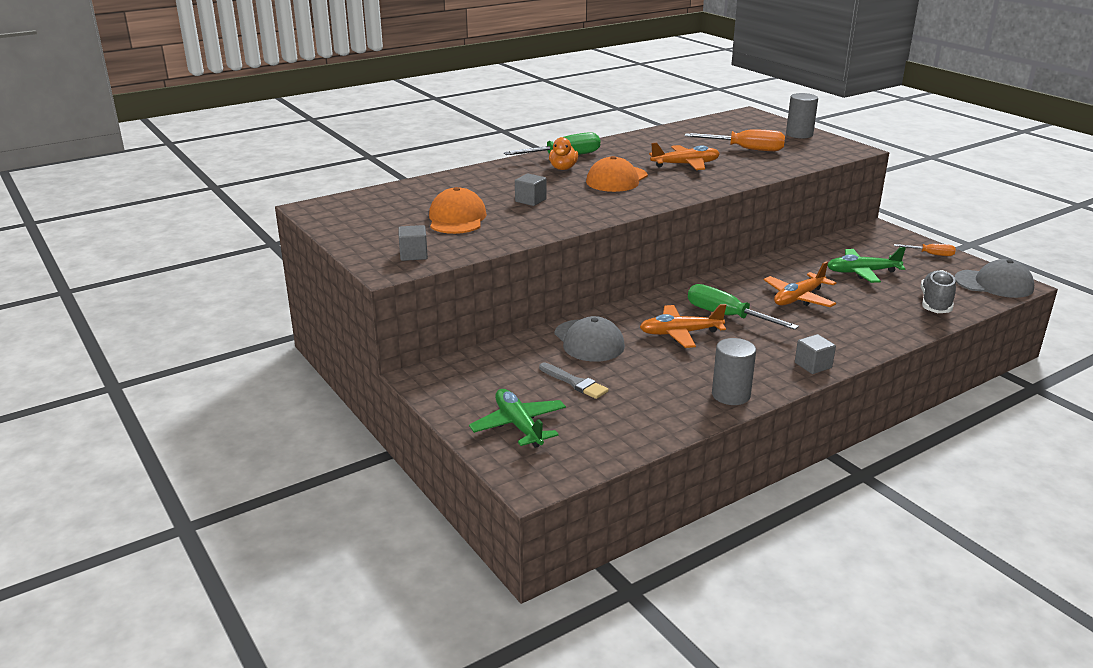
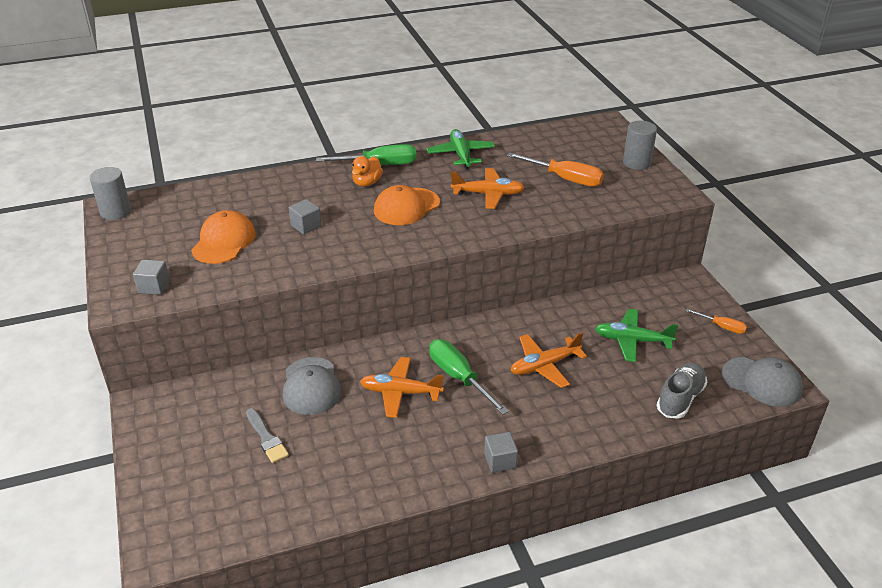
camera: 15 degrees right, 10 degrees up
(519, 426) = (186, 482): green plane -> green plane (460, 154)
(731, 395) = (397, 484): grey cylinder -> grey cylinder (115, 212)

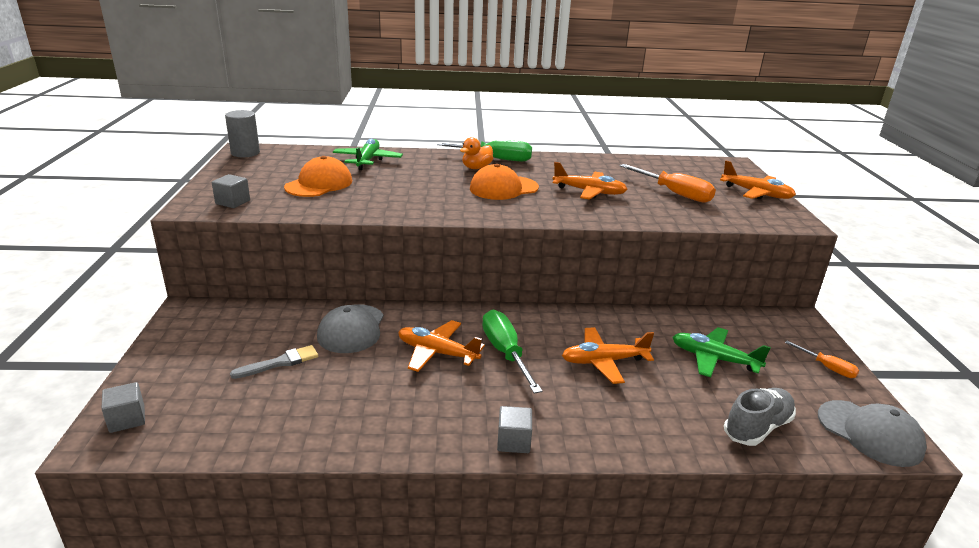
camera: 15 degrees right, 10 degrees down
(266, 438) = (280, 363): grey brush -> grey brush turned 105 degrees counterclockwise
(306, 226) = (400, 186): grey cube -> grey cube (127, 419)
(460, 154) = (576, 163): green plane -> green plane (367, 160)
(636, 163) = (756, 193): grey cylinder -> orange plane

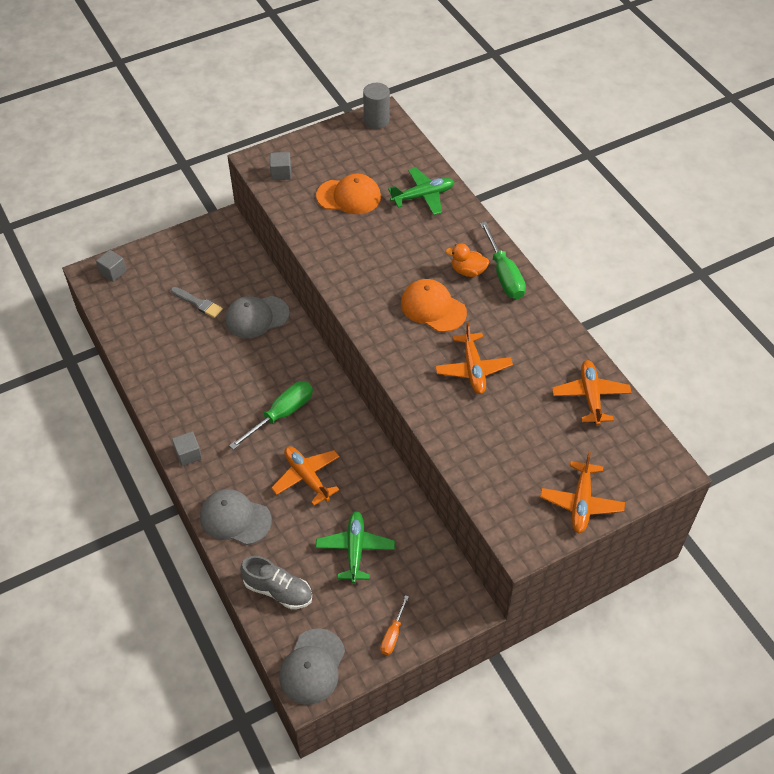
camera: 65 degrees right, 25 degrees up
(437, 353) = (257, 376): orange plane -> orange plane (590, 396)
(637, 431) = (235, 518): none -> grey cap
(674, 193) = (523, 434): orange screwdriver -> none

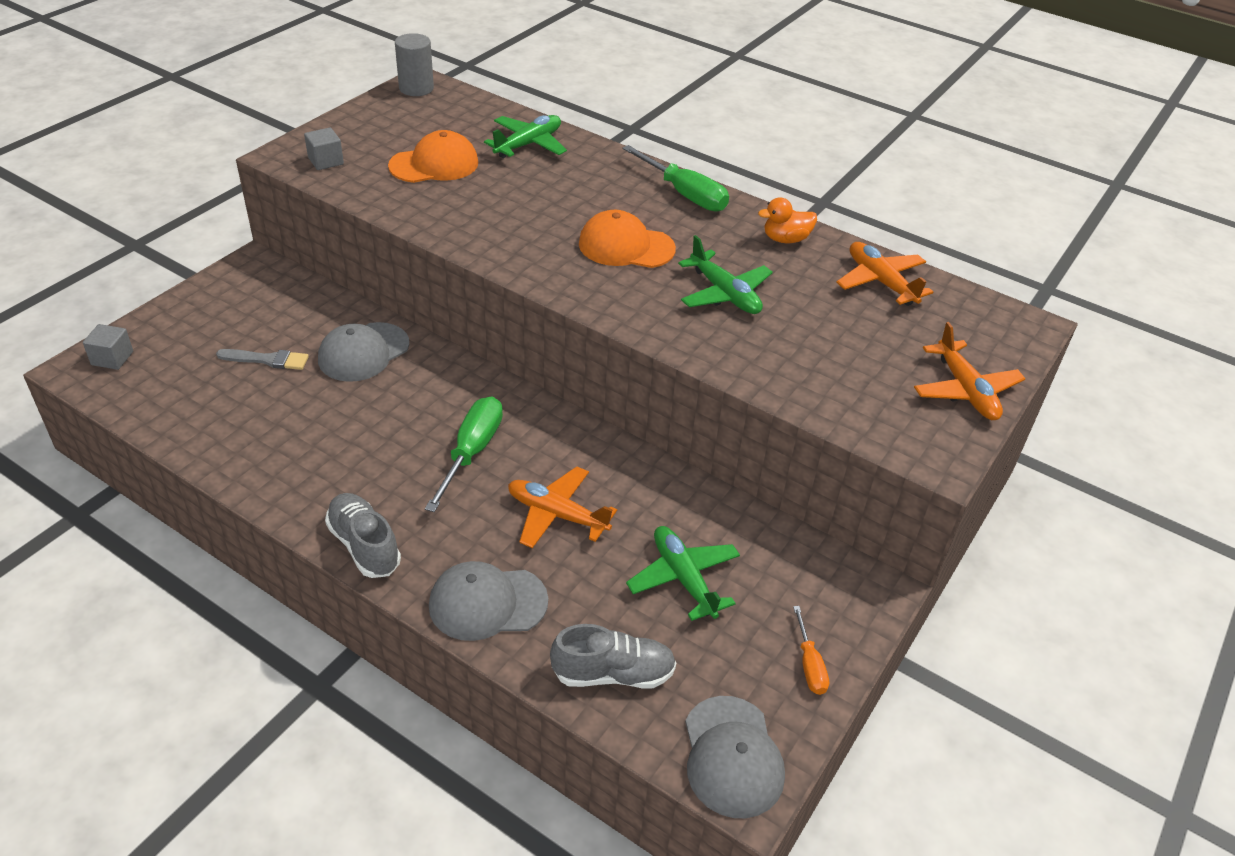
camera: 30 degrees left, 10 degrees down
(188, 454) = (364, 545): grey cube -> grey shoe
(468, 271) = (639, 201): orange duck -> orange duck (785, 239)
(473, 369) = (724, 293): orange plane -> green plane

